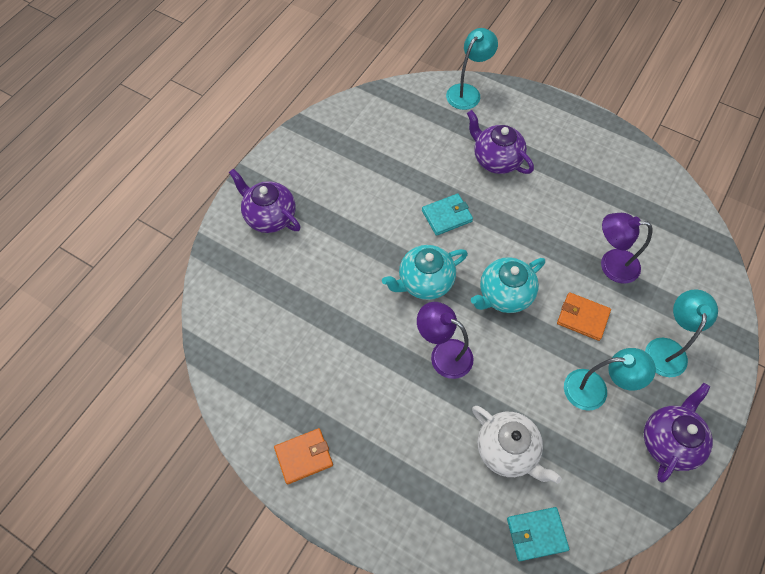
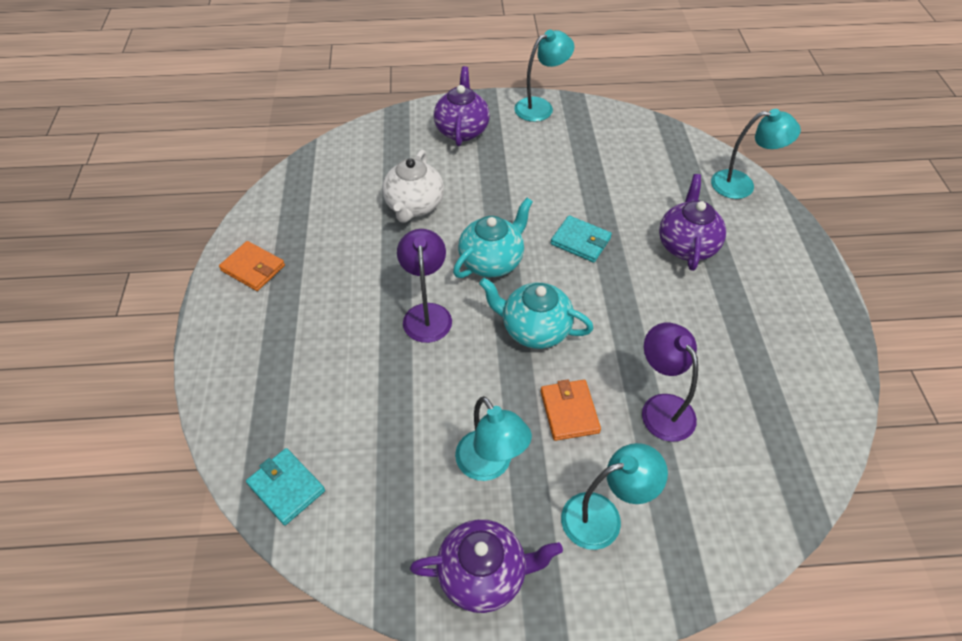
camera: 55 degrees right, 10 degrees down
(290, 149) = (540, 107): none -> turquoise lamp
(424, 282) = (492, 261): turquoise teapot -> turquoise teapot turned 105 degrees clockwise
(507, 450) = (361, 417): white teapot -> white teapot (414, 206)

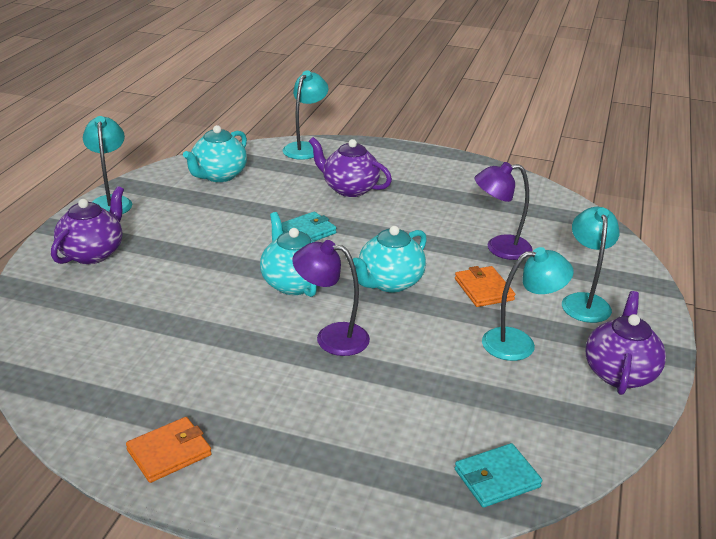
camera: 70 degrees left, 20 degrees down
(414, 206) = (177, 310): white teapot -> none
(462, 130) = (93, 253): purple teapot -> purple teapot turned 90 degrees clockwise
(569, 411) = (483, 289): orange wallet -> orange wallet turned 60 degrees clockwise
(634, 148) = (218, 175): none -> turquoise teapot

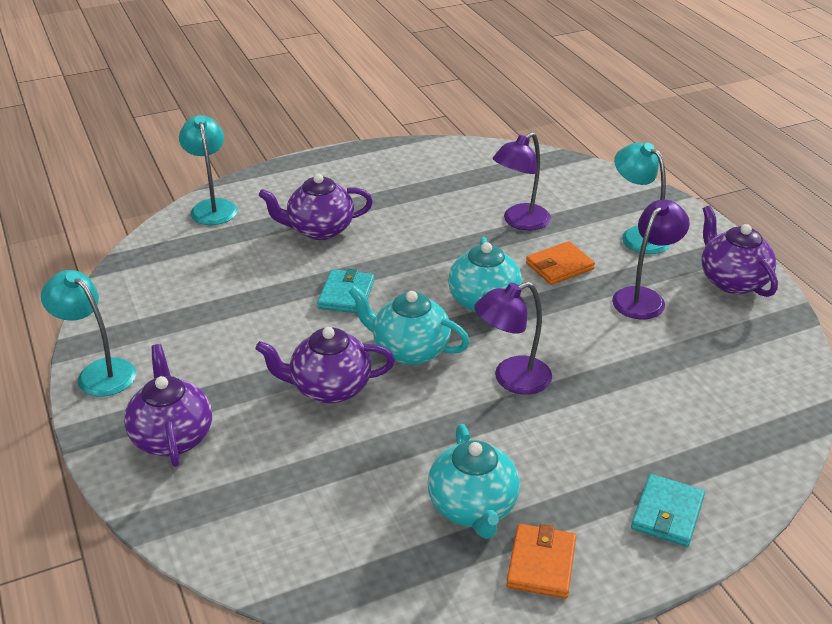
camera: 40 degrees left, 5 degrees up
(212, 276) = (329, 388): none -> purple teapot
(218, 175) = (170, 281): turquoise teapot -> turquoise teapot (473, 508)
(483, 289) = (559, 266): orange wallet -> orange wallet turned 60 degrees counterclockwise
(497, 478) = (770, 413): turquoise wallet -> turquoise wallet (667, 513)
(519, 343) = (644, 297): turquoise lamp -> purple lamp

